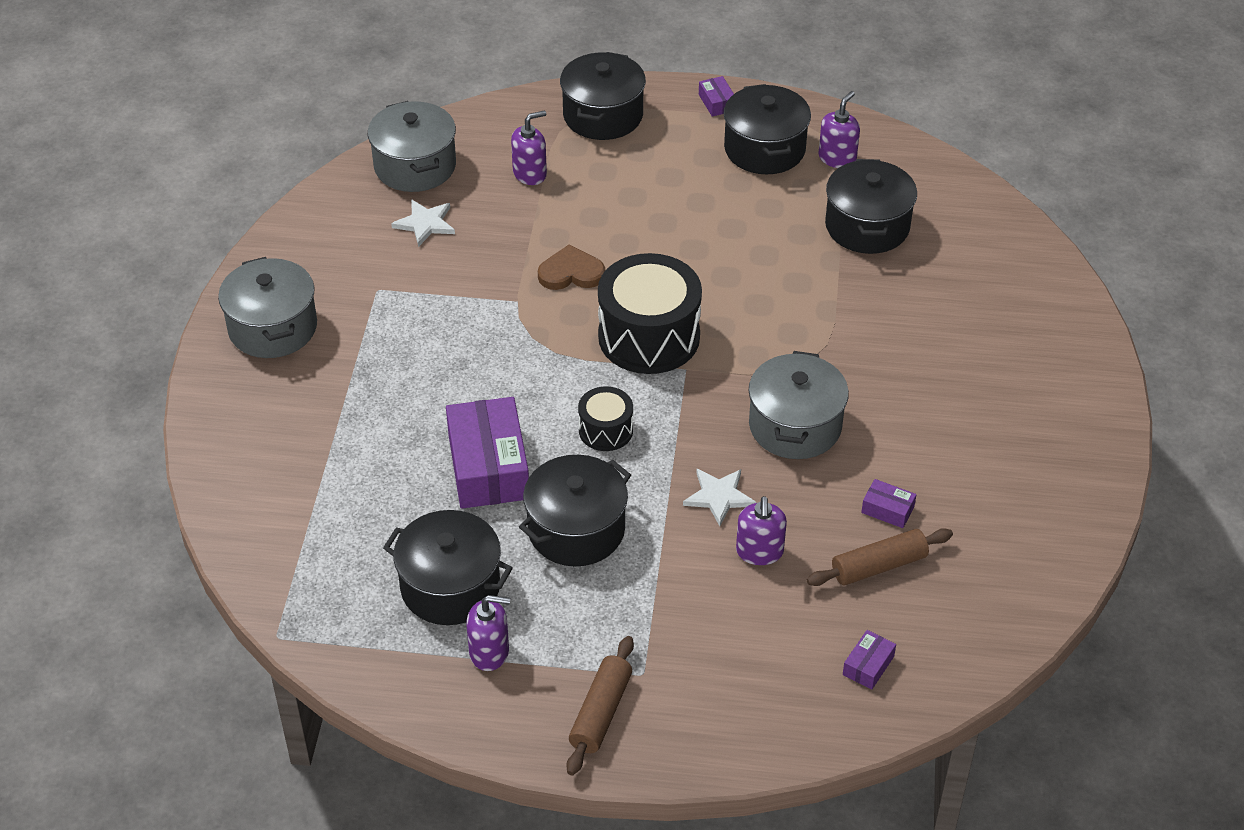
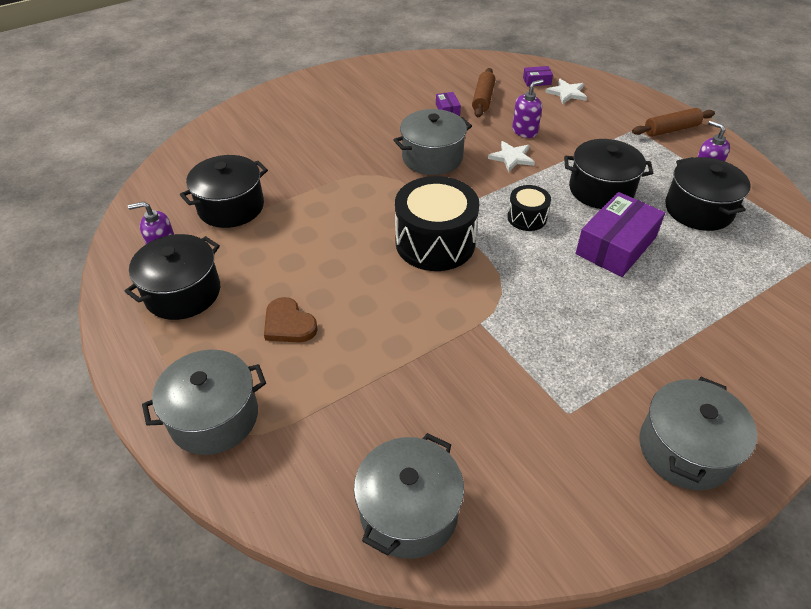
camera: 130 degrees left, 0 degrees up
(425, 224) = (469, 440): white star -> white star (567, 93)
(530, 173) = (338, 414): purple soap dispenser -> none
(571, 273) = (422, 313): brown heart -> brown heart (288, 324)
(603, 115) = (214, 417): black pot -> grey pot
(717, 102) = (138, 352): purple box -> none
(878, 566) = (483, 99): brown rolling pin -> brown rolling pin turned 75 degrees clockwise

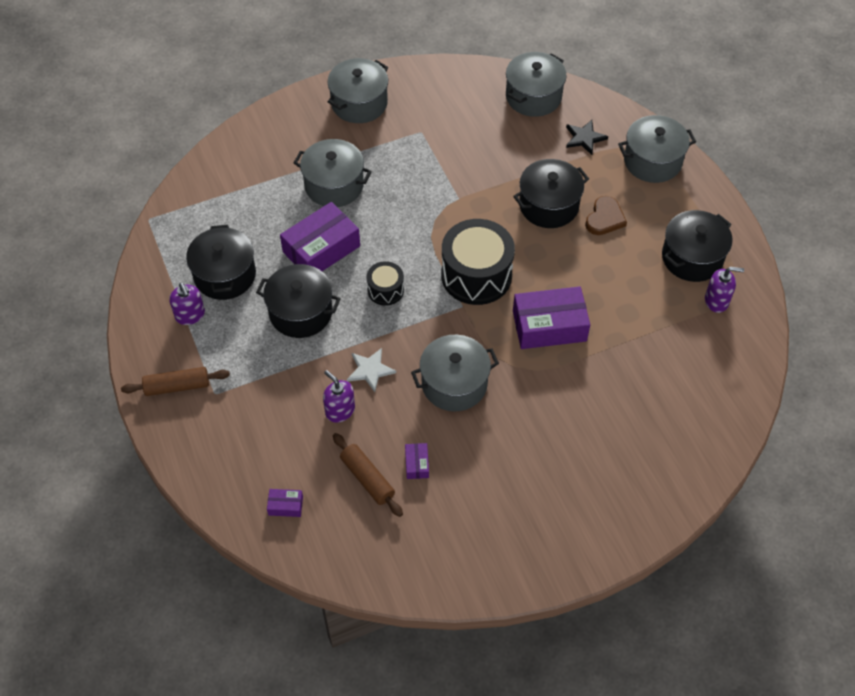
camera: 170 degrees left, 10 degrees up
(231, 207) = (664, 346): black pot -> black pot (549, 205)
(288, 324) = (605, 218): brown heart -> brown heart turned 60 degrees clockwise
(317, 441) = (584, 138): none -> black star
(349, 209) = (549, 326): none -> purple box
(483, 99) = (367, 478): brown rolling pin -> brown rolling pin turned 60 degrees counterclockwise
(525, 131) = (340, 410): purple soap dispenser -> purple soap dispenser turned 75 degrees clockwise
(567, 93) = (259, 473): white star -> none
(645, 317) = (334, 185): none -> grey pot

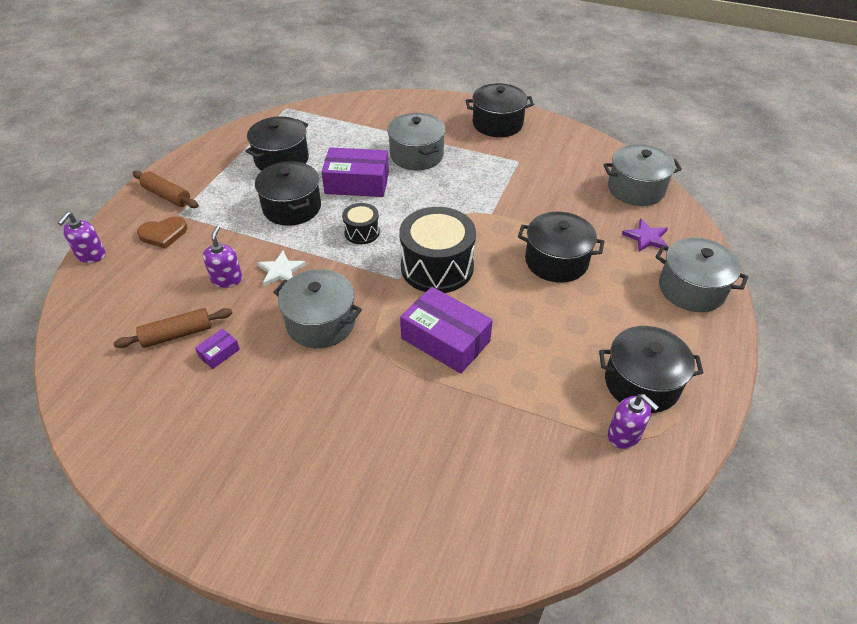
camera: 45 degrees right, 10 degrees down
(190, 315) = (232, 166): purple soap dispenser -> purple soap dispenser (91, 255)
(285, 505) = (110, 308): purple box -> none
(359, 103) = (497, 124): grey pot -> black pot
(367, 478) = (177, 334): brown rolling pin -> brown rolling pin turned 60 degrees clockwise
(584, 138) = (646, 237): black star -> purple star
(605, 218) = (594, 300): brown heart -> brown heart (163, 234)

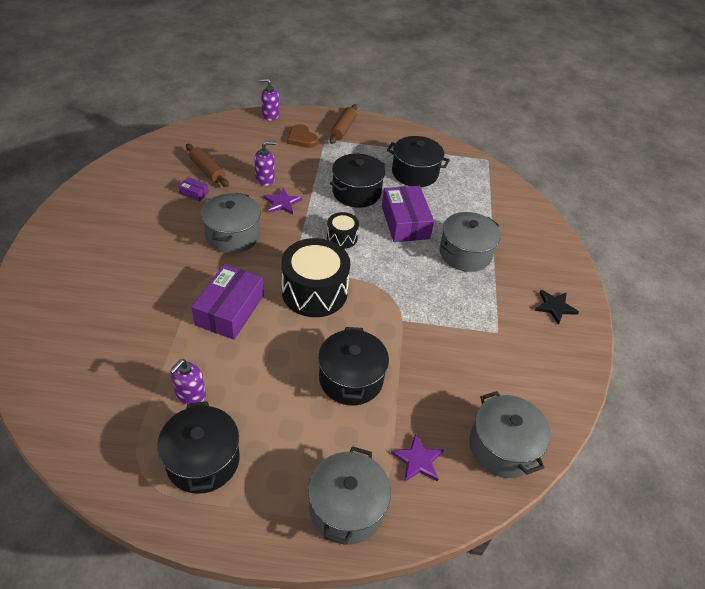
camera: 70 degrees right, 0 degrees up
(281, 270) = (282, 203): white star -> purple star
(497, 124) = (555, 307): black pot -> black star
(624, 435) = (141, 447): purple soap dispenser -> purple soap dispenser (190, 394)

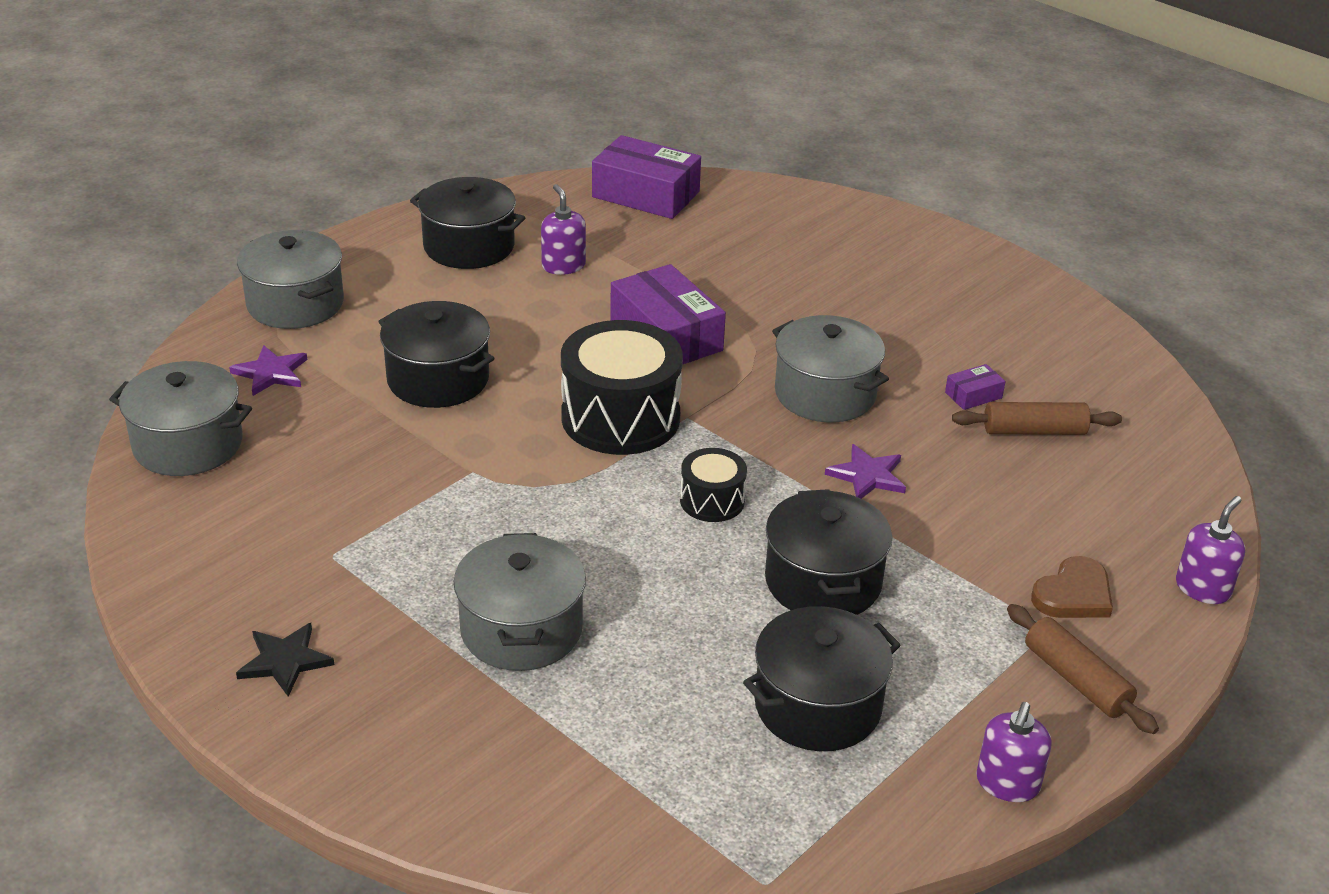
camera: 130 degrees right, 10 degrees down
(265, 179) = (957, 486): purple soap dispenser -> purple soap dispenser (1007, 783)
(302, 138) = (1073, 594): brown heart -> brown heart turned 135 degrees clockwise
(405, 222) = (678, 599): purple box -> purple box (646, 194)

